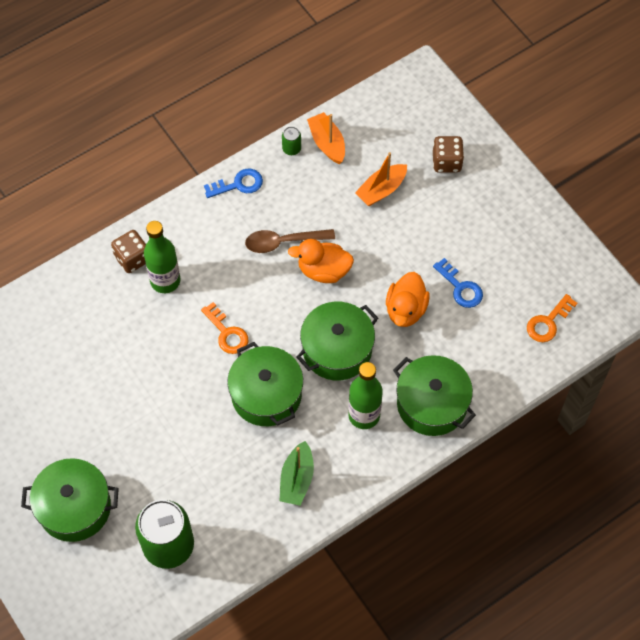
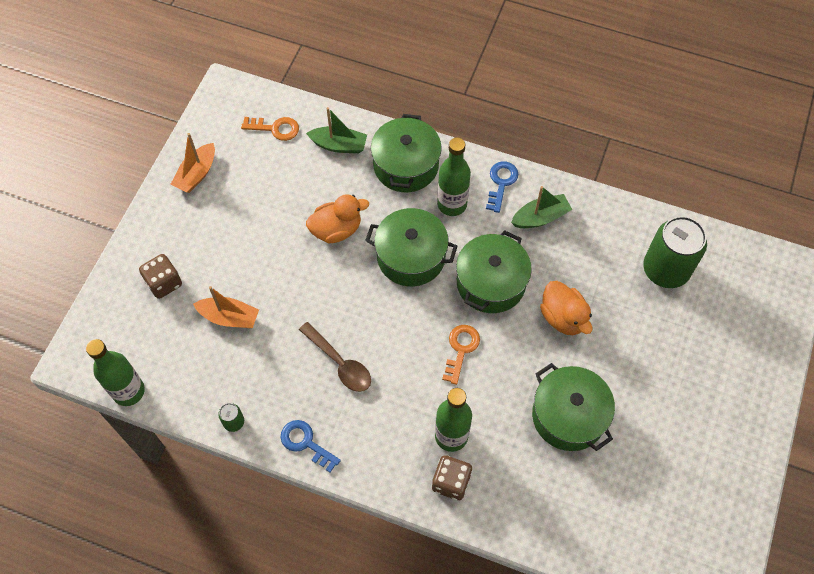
camera: 125 degrees left, 0 degrees up
(74, 507) = (699, 358): green pot -> green pot (568, 416)
(323, 270) = (345, 313): orange duck -> orange duck (563, 317)
(327, 143) = (207, 394): orange boat -> orange boat (197, 174)
(369, 97) = (128, 391): none -> green bottle
(461, 288) = (287, 202): blue key -> blue key (501, 183)
(493, 363) = (339, 145): none -> green boat

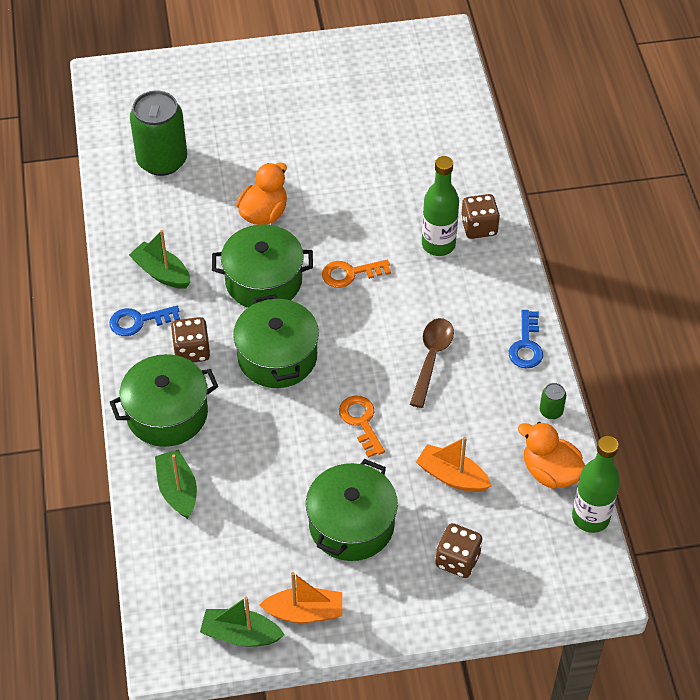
camera: 120 degrees left, 10 degrees down
(209, 133) = (240, 634): none -> green boat
(229, 317) = (452, 476): orange boat -> orange boat turned 45 degrees counterclockwise
(275, 128) = (192, 566): orange key -> orange key (361, 421)
(336, 230) = (288, 436): orange duck -> orange duck (550, 472)
(452, 204) = (192, 351): green bottle -> brown dice
(568, 416) = (359, 174): green pot -> green pot (351, 524)

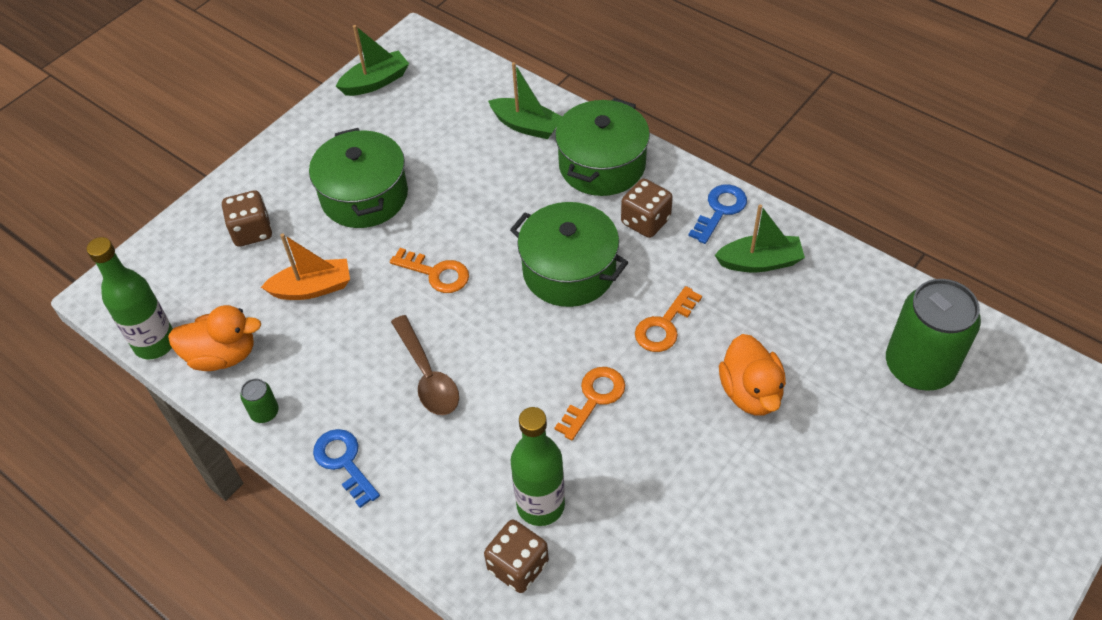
camera: 140 degrees right, 0 degrees up
(263, 281) = (664, 326): green pot -> orange key
(305, 612) = (342, 122): orange boat -> none

